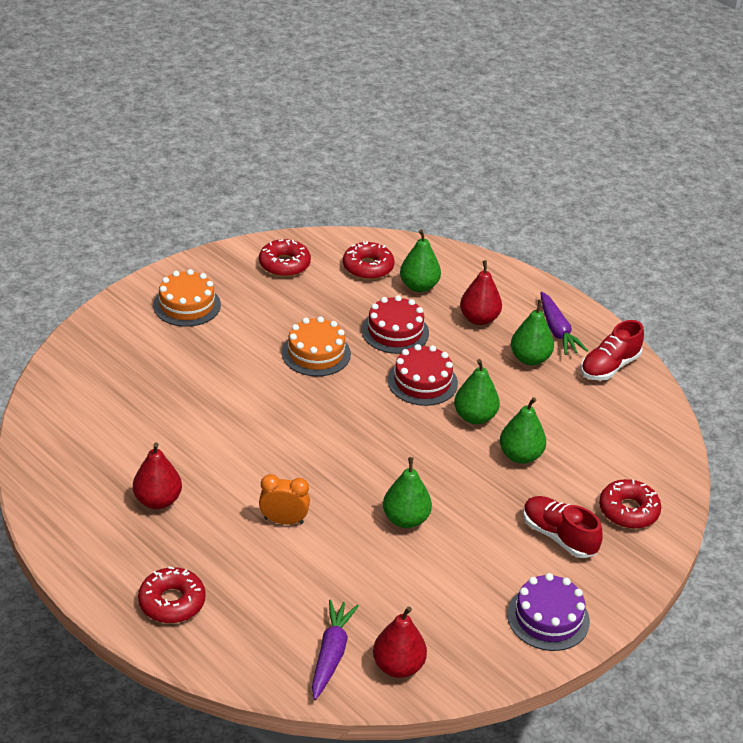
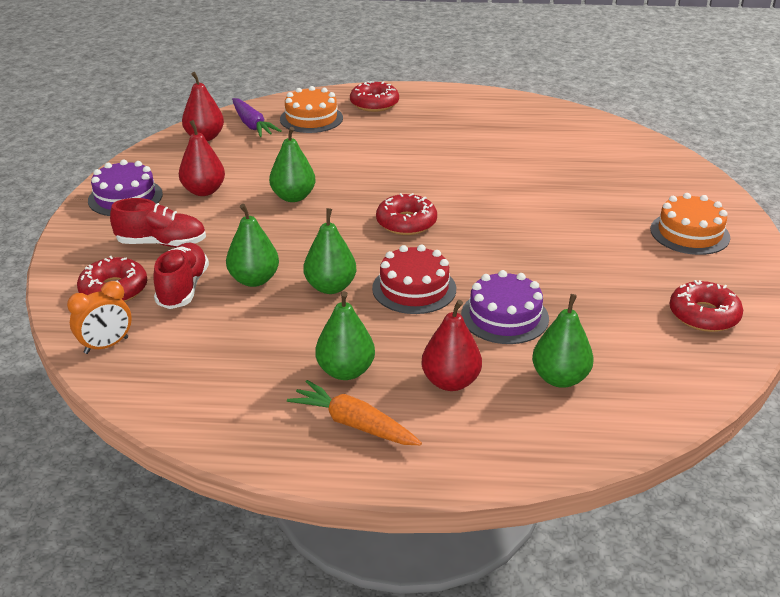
camera: 140 degrees right, 5 degrees down
(158, 500) = (463, 131): red pear -> red pear (204, 191)
(284, 521) = (373, 158): orange clock -> orange clock (106, 345)
(316, 353) = (532, 258): orange cake -> orange cake (311, 118)
(368, 267) = (638, 365): red donut -> red donut (406, 223)
(395, 331) = (504, 316): red cake -> purple cake
(557, 330) = (354, 424): purple carrot -> orange carrot
(609, 366) = (251, 416): red shoe -> red shoe (183, 288)

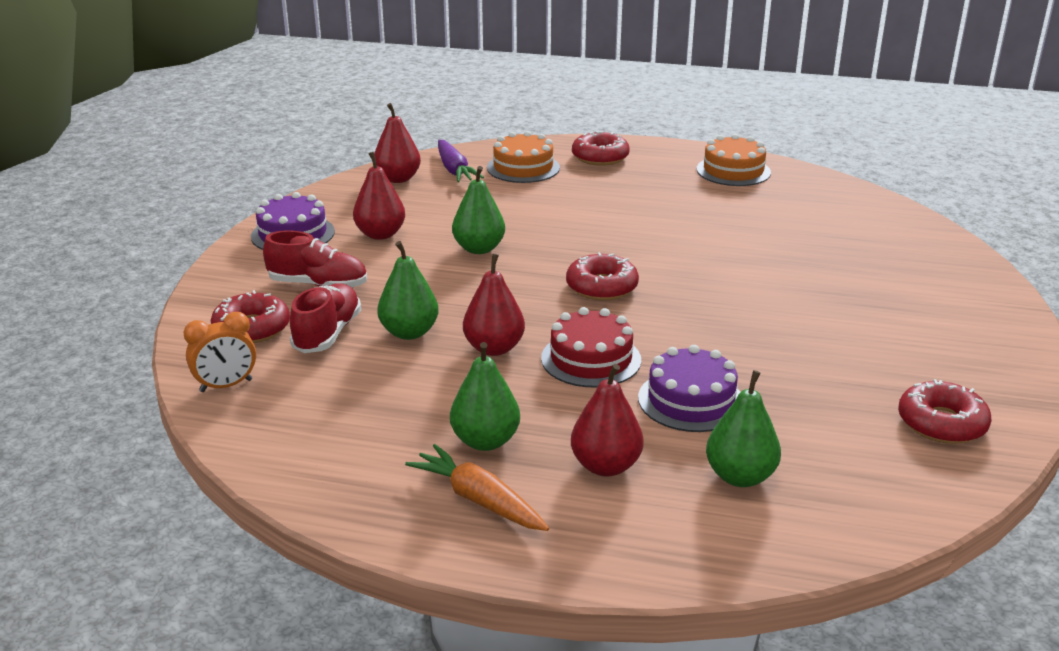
camera: 10 degrees right, 5 degrees down
(330, 287) = (494, 348): green pear -> red pear
(689, 233) = (947, 328): orange cake -> orange cake (733, 171)

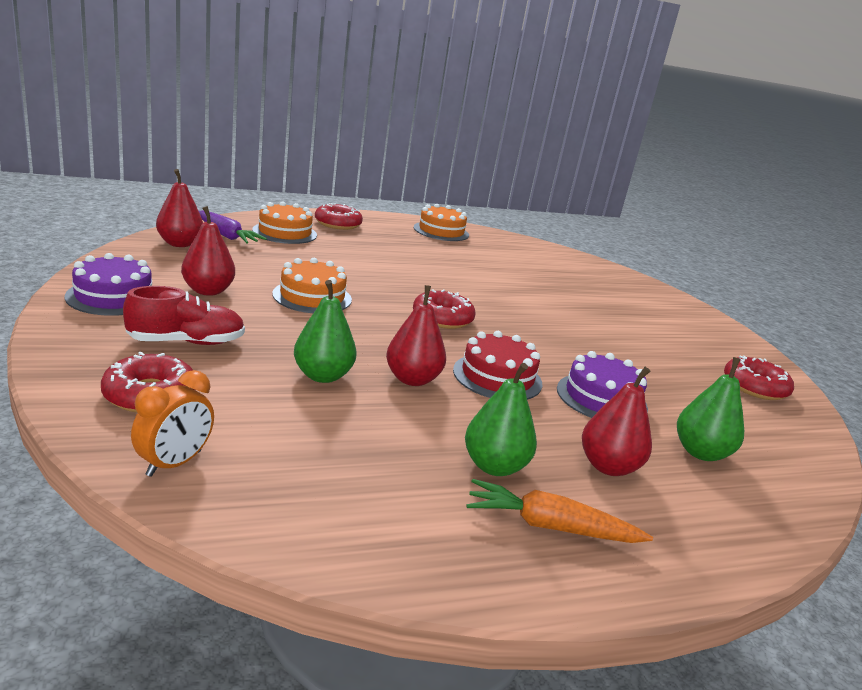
camera: 35 degrees left, 5 degrees down
(327, 334) = (242, 388): red shoe -> none
(479, 249) = (312, 296): green pear -> orange cake

